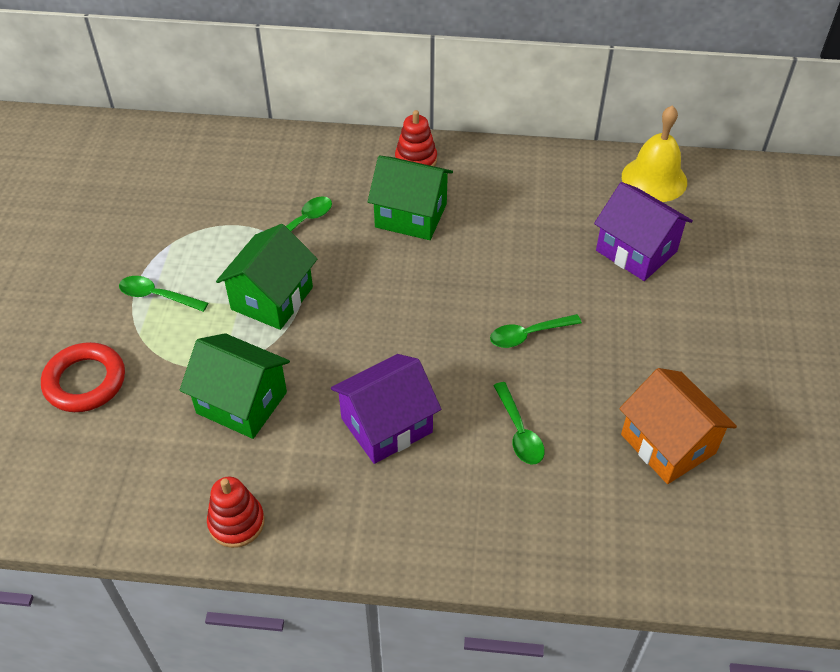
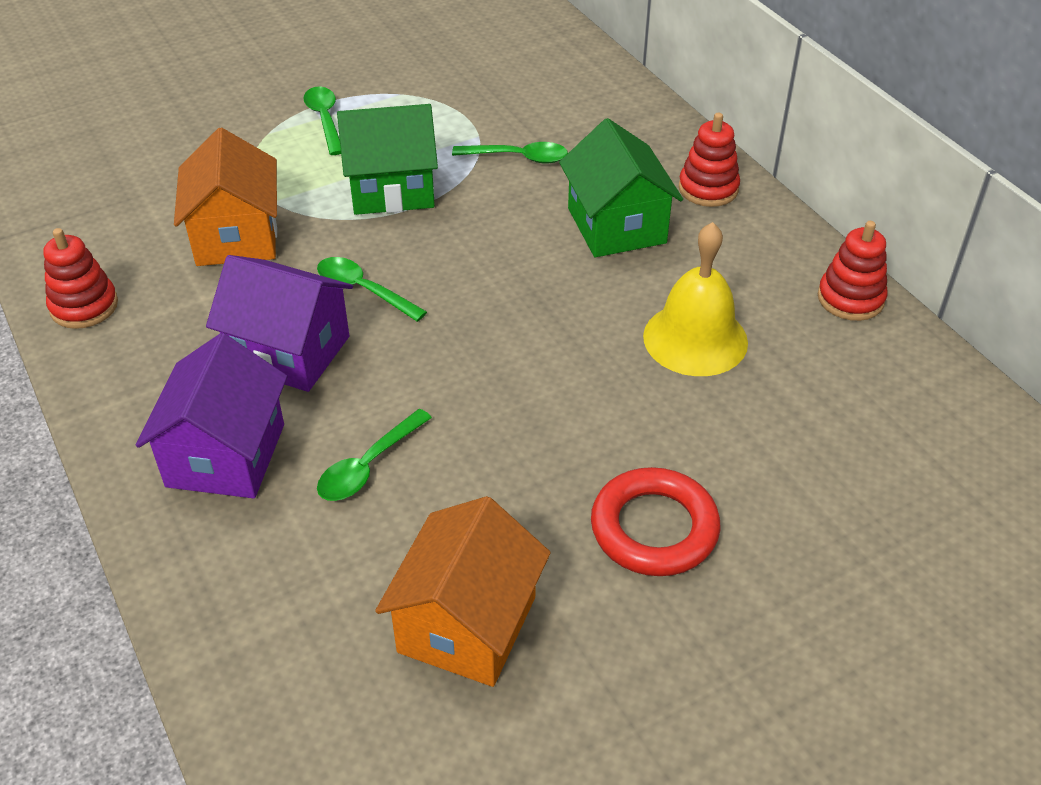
camera: 55 degrees right, 5 degrees down
(85, 381) = (184, 133): red ring -> red ring (654, 528)
(242, 402) = (236, 236): green house -> orange house
(528, 335) = (528, 406): green spoon -> green spoon (363, 290)
(555, 161) = (850, 299): none -> red stacking toy
(636, 251) = (780, 445): purple house -> purple house (226, 455)
(654, 179) = (938, 406): yellow bell -> yellow bell (695, 339)

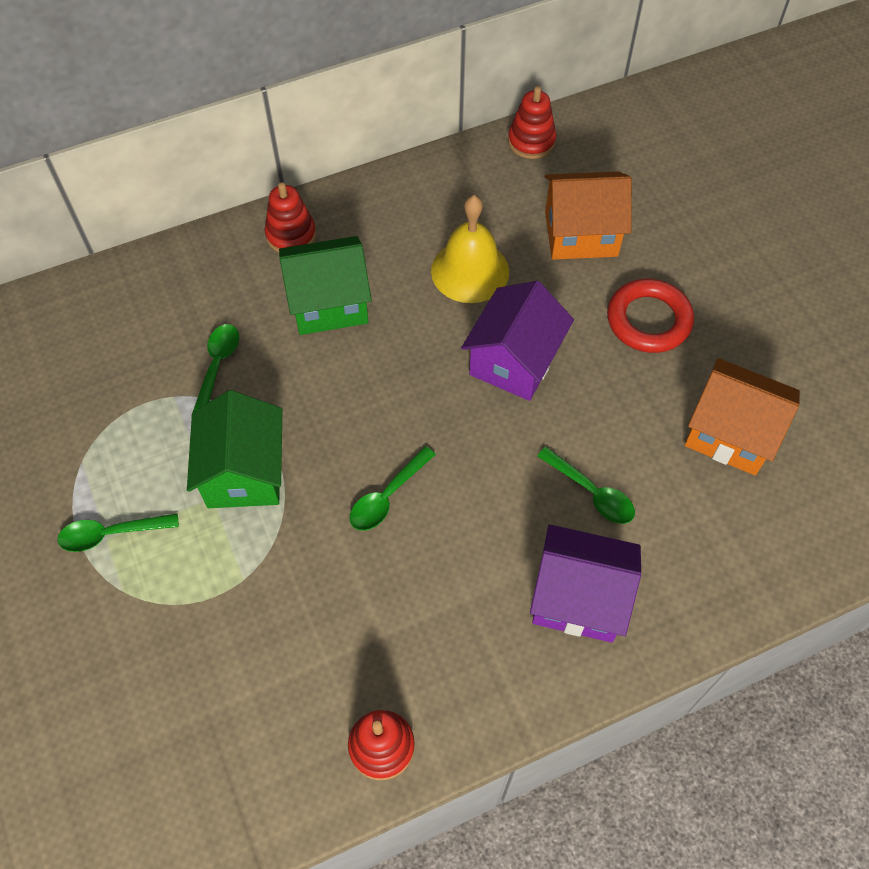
camera: 85 degrees left, 15 degrees up
(236, 236) = (294, 610): orange house -> orange house (581, 234)
(289, 351) = (461, 554): purple house -> purple house (514, 361)
(850, 299) = (436, 174): red stacking toy -> red stacking toy (531, 141)

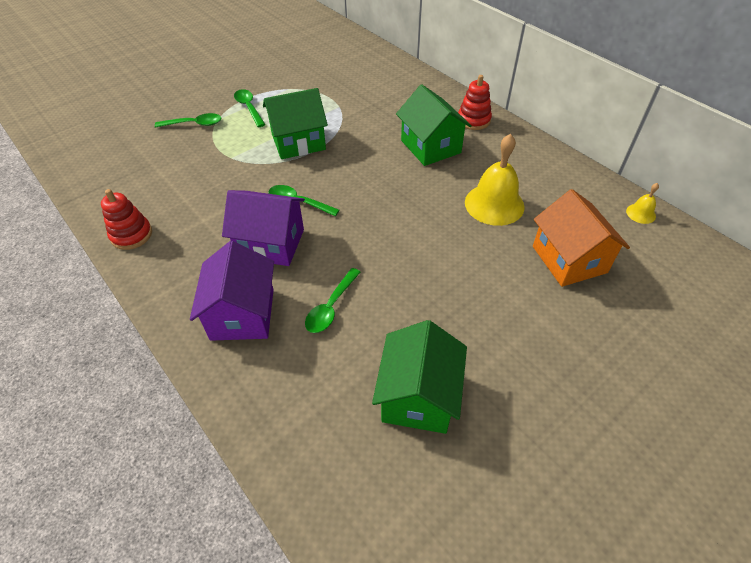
camera: 75 degrees right, 10 degrees down
(217, 366) = (365, 116): green spoon -> green spoon (194, 124)
(514, 361) = (428, 242): purple house -> purple house (270, 243)
(531, 141) = (641, 213): red stacking toy -> yellow bell
(648, 320) = (507, 318): red ring -> none
(730, 433) = (418, 396): orange house -> green house

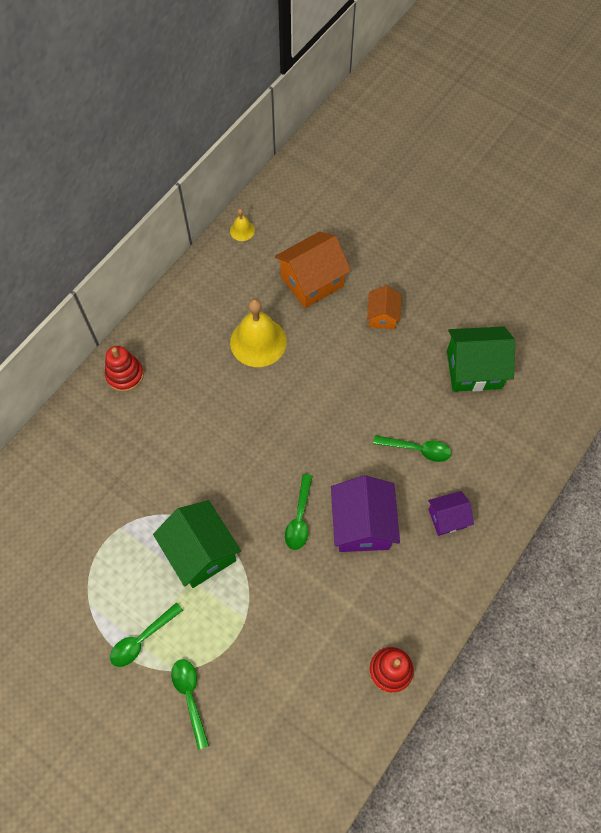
camera: 105 degrees left, 15 degrees up
(242, 314) = (447, 518): purple house -> purple house, size x0.58
(430, 147) = (181, 410): green house -> none
(514, 315) = (382, 316): none -> orange house

